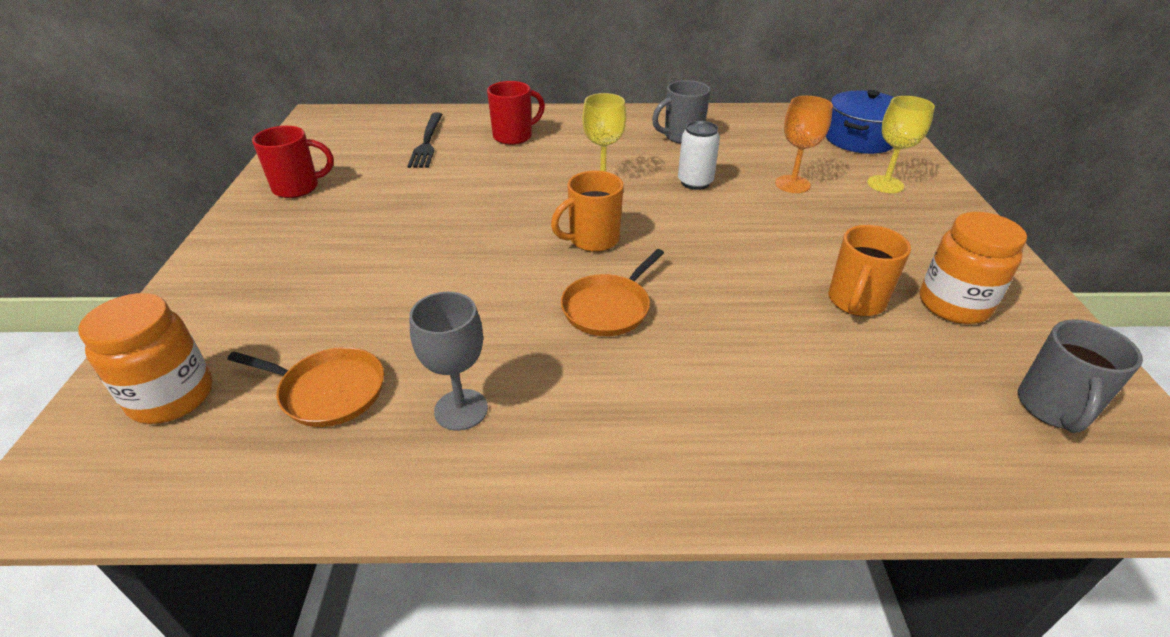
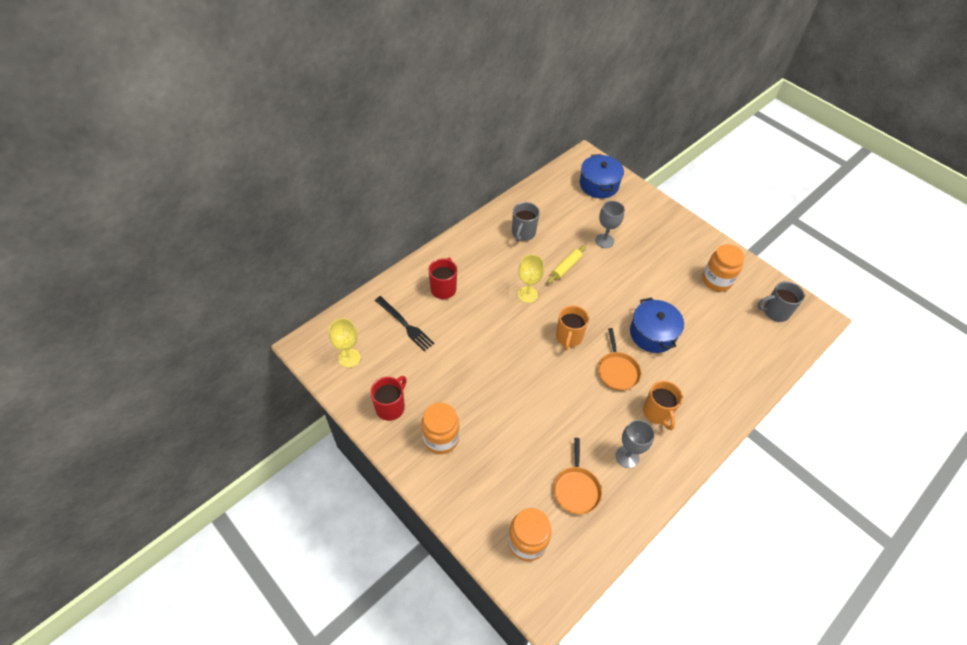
camera: 45 degrees left, 15 degrees up
(289, 237) = (441, 438): none -> orange jar
(329, 391) = (576, 489): orange pan -> orange pan turned 120 degrees clockwise
(695, 182) = (566, 267): white can -> yellow rolling pin
(732, 301) = (652, 334): none -> blue pot
(792, 184) = (604, 241): orange goblet -> grey goblet
(855, 302) = (688, 302): orange mug -> orange mug (657, 413)
(885, 184) = (637, 216): yellow goblet -> yellow goblet (349, 358)
(1053, 408) = (775, 312): grey mug -> grey mug turned 105 degrees clockwise

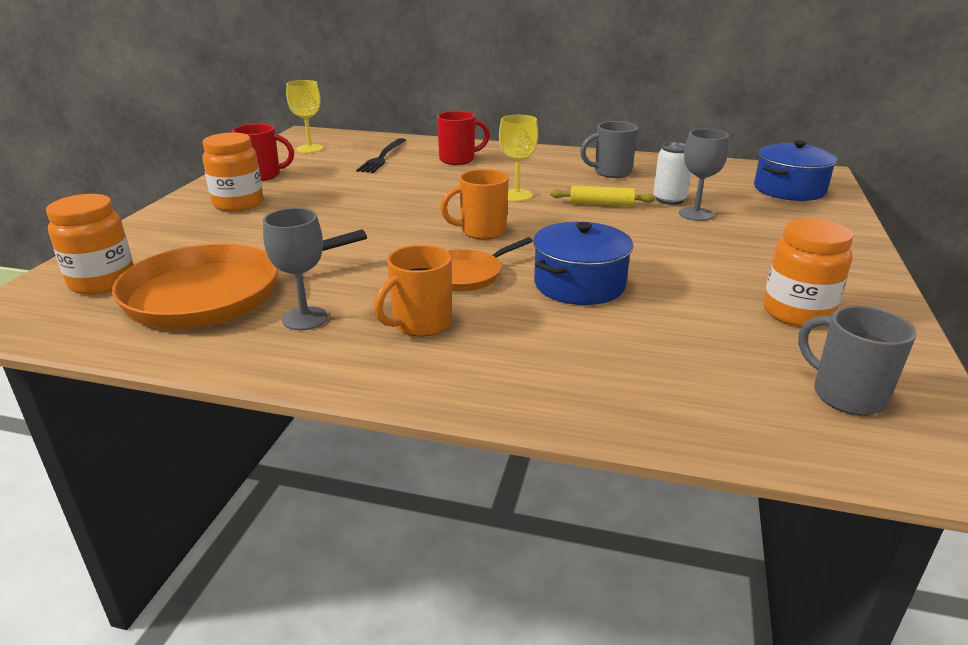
camera: 60 degrees right, 25 degrees down
(576, 489) = (213, 294): orange pan -> orange pan, size x1.85
(579, 237) = (669, 200): none -> white can

